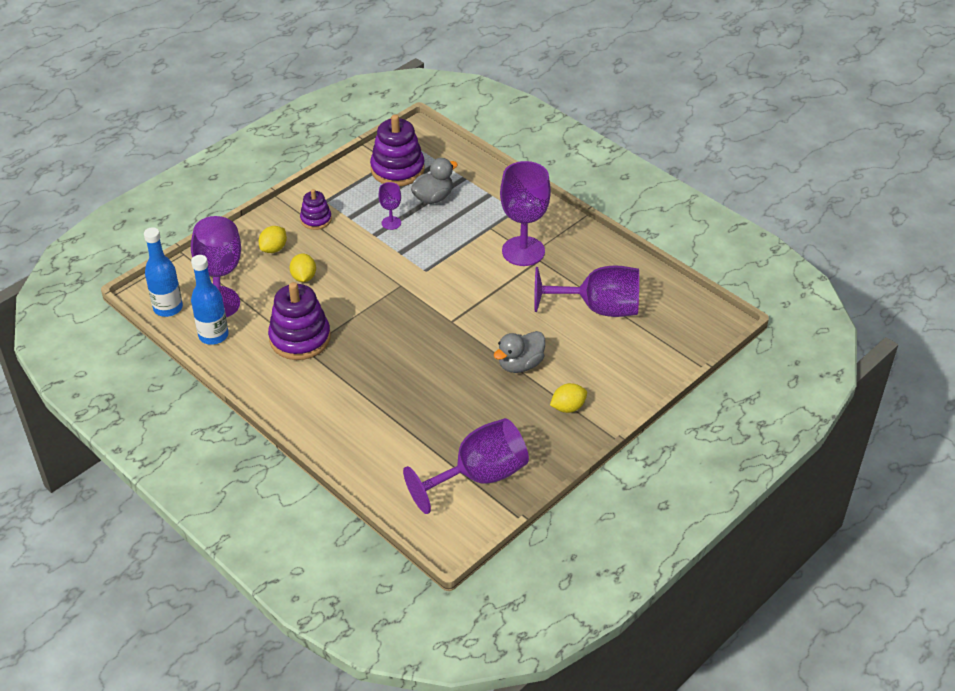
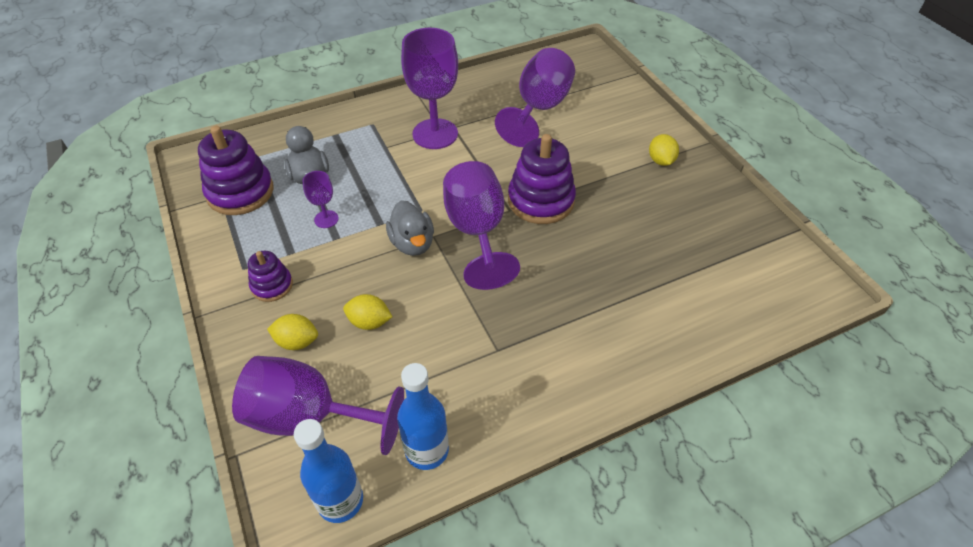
camera: 70 degrees left, 5 degrees up
(274, 249) = (297, 341): yellow lemon -> yellow lemon turned 45 degrees counterclockwise
(300, 338) = (476, 351): purple stacking toy -> purple stacking toy (541, 200)
(478, 476) = (739, 245): purple goblet -> purple goblet (477, 232)
(520, 364) = (593, 177): grey duck -> grey duck (412, 243)

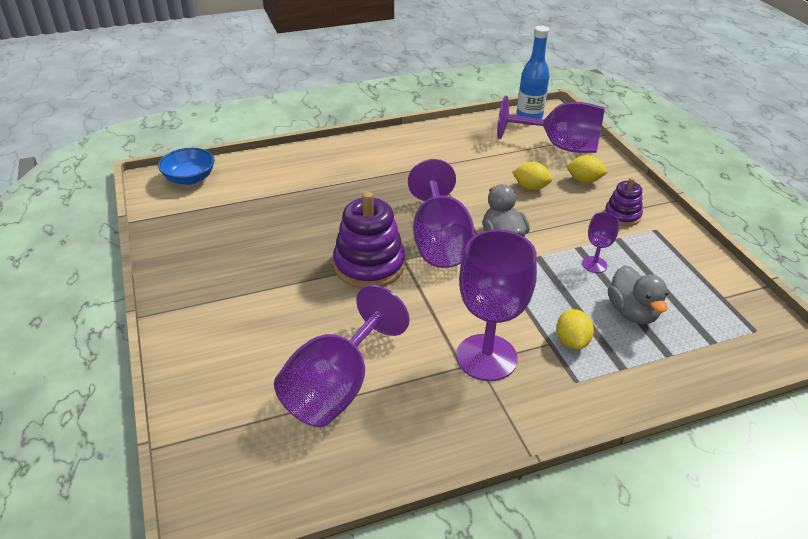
camera: 175 degrees left, 10 degrees down
(240, 192) = (703, 299): purple stacking toy -> none
(427, 450) = (480, 129): blue bottle -> none
(661, 161) = (214, 298): yellow lemon -> yellow lemon (571, 341)
(787, 297) = (190, 178): none -> blue bowl

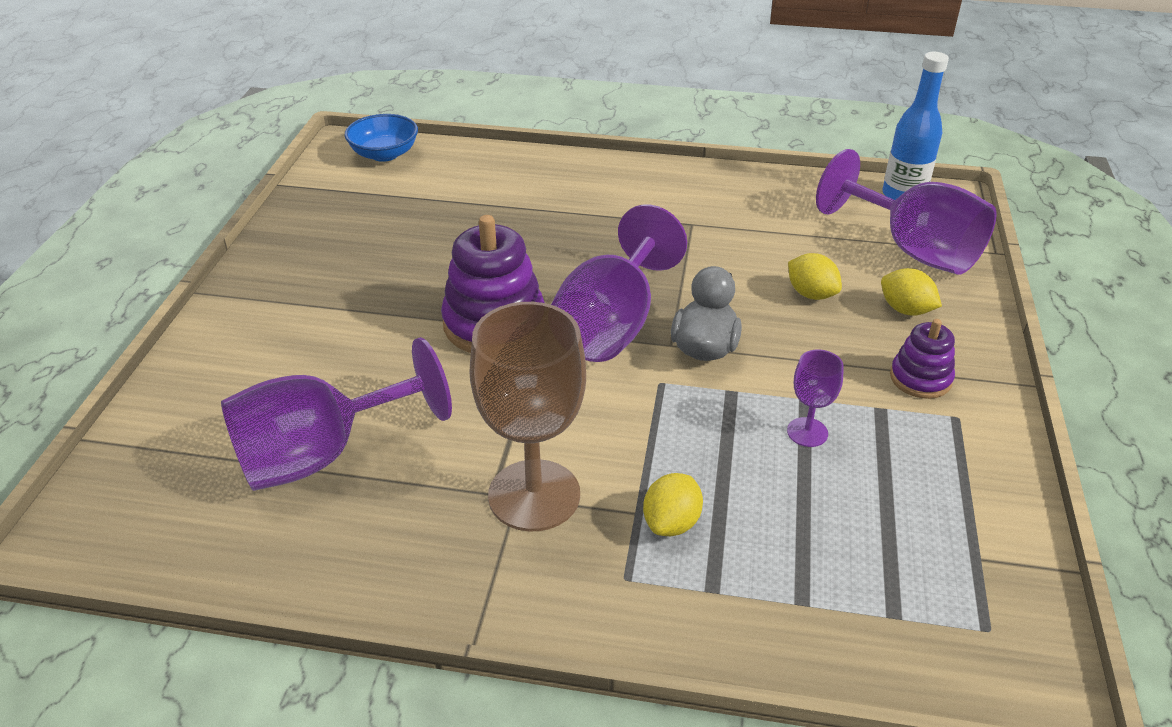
camera: 30 degrees right, 0 degrees up
(486, 357) = (534, 495): purple goblet -> brown goblet
(632, 312) = (802, 520): grey duck -> none

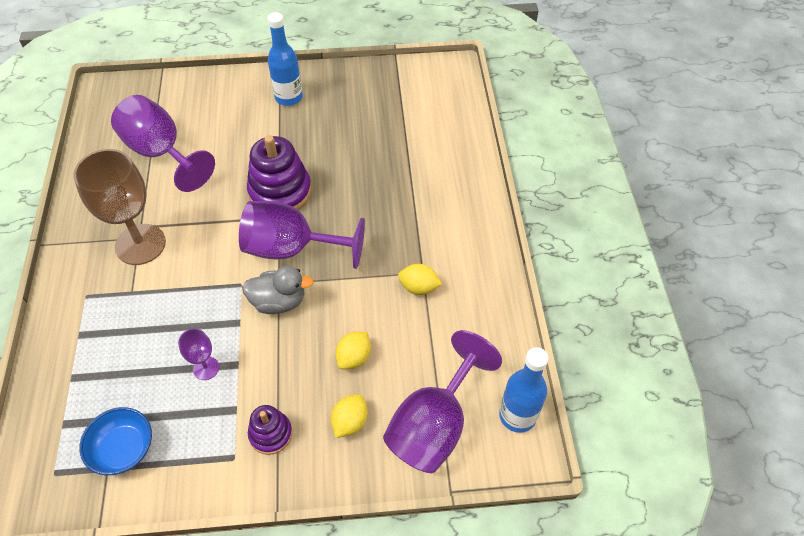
camera: 75 degrees right, 15 degrees up
(292, 292) = (289, 97): none -> blue bottle
(384, 154) = (449, 89): blue bowl -> blue bowl (123, 449)
(671, 523) = (125, 309): yellow lemon -> yellow lemon (419, 287)

